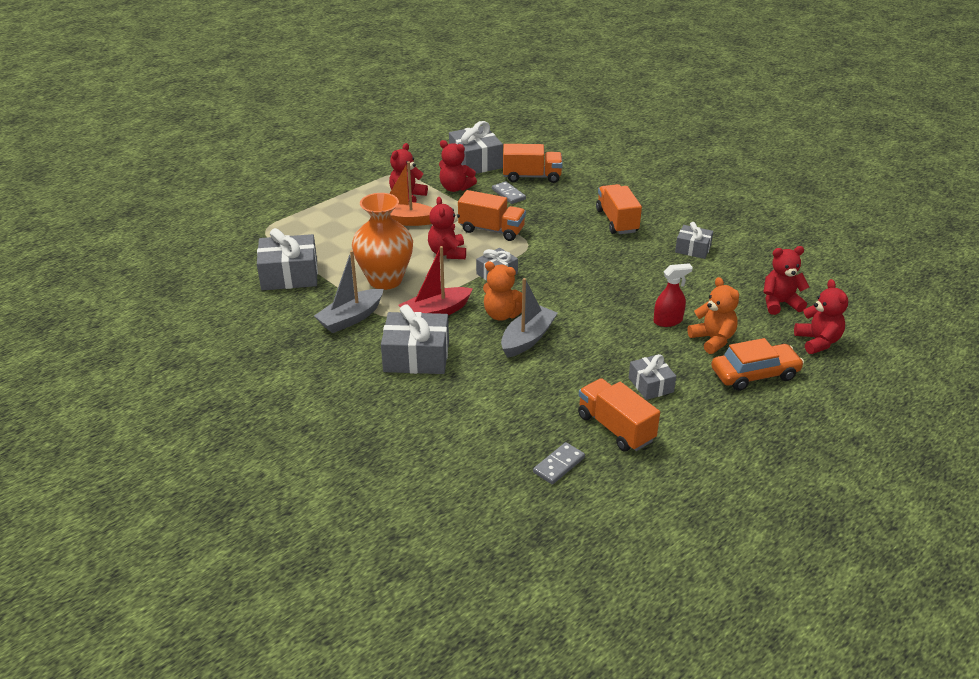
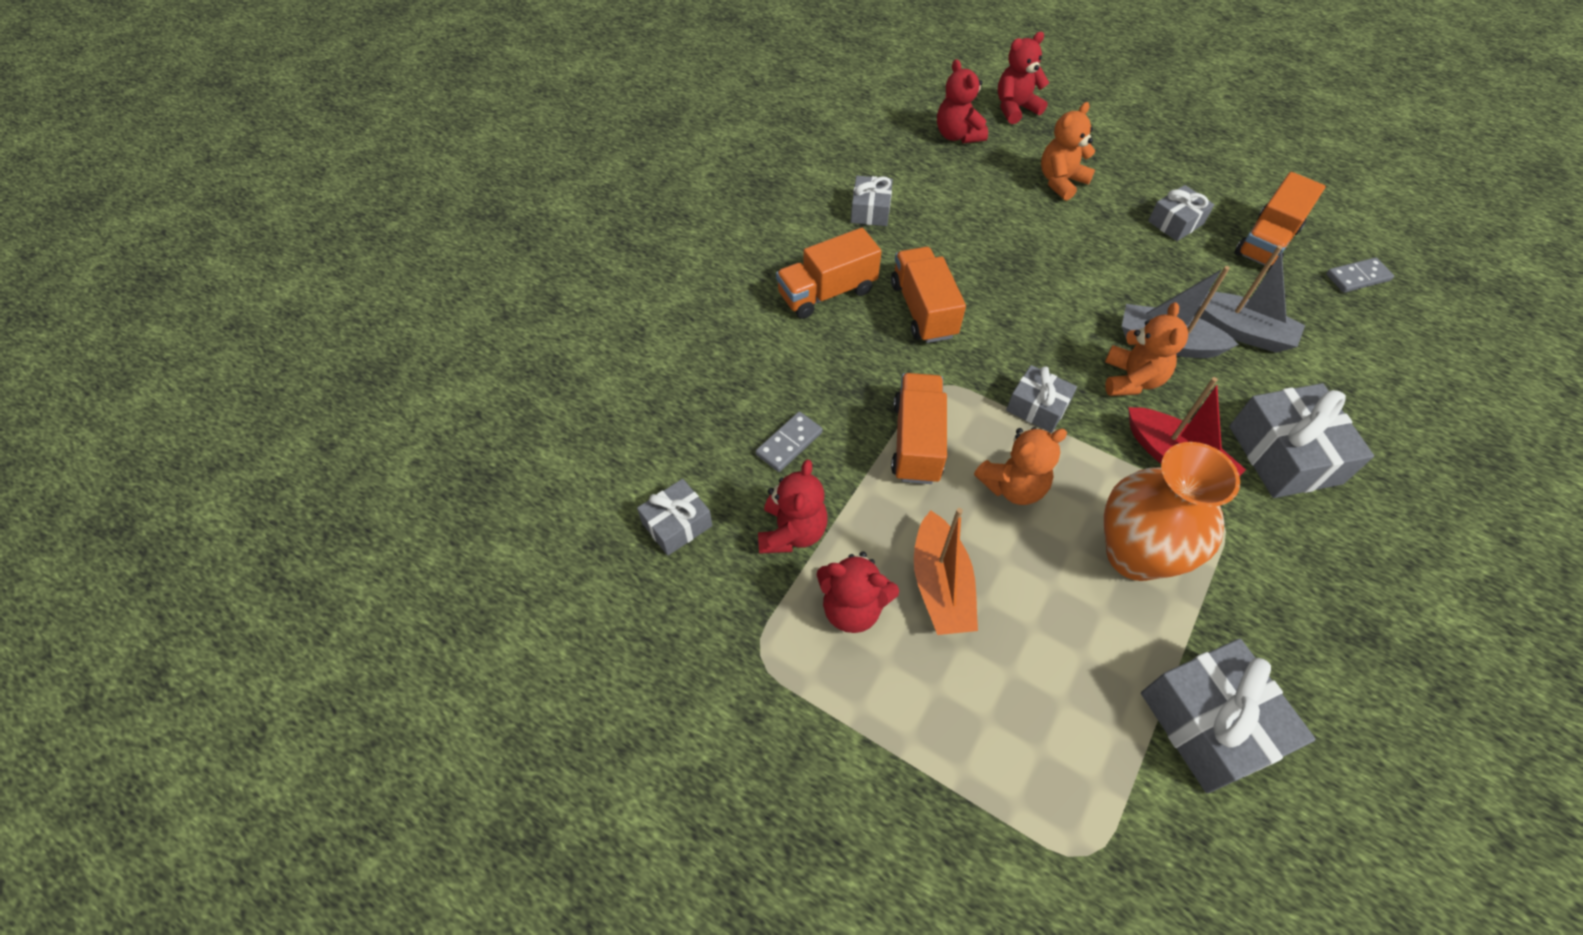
camera: 105 degrees left, 20 degrees up
(351, 318) = (1260, 570): grey boat -> grey boat (1239, 331)
(447, 253) = (1013, 486): red teddy bear -> orange teddy bear
(475, 162) = (677, 524): grey gift -> grey gift, size x0.58
(532, 177) = (714, 422): orange truck -> orange truck (923, 310)
(559, 465) = (1357, 277): grey domino -> grey domino turned 45 degrees counterclockwise
(668, 321) = (1046, 219): red spray bottle -> none
(754, 374) = (1102, 149): orange car -> none

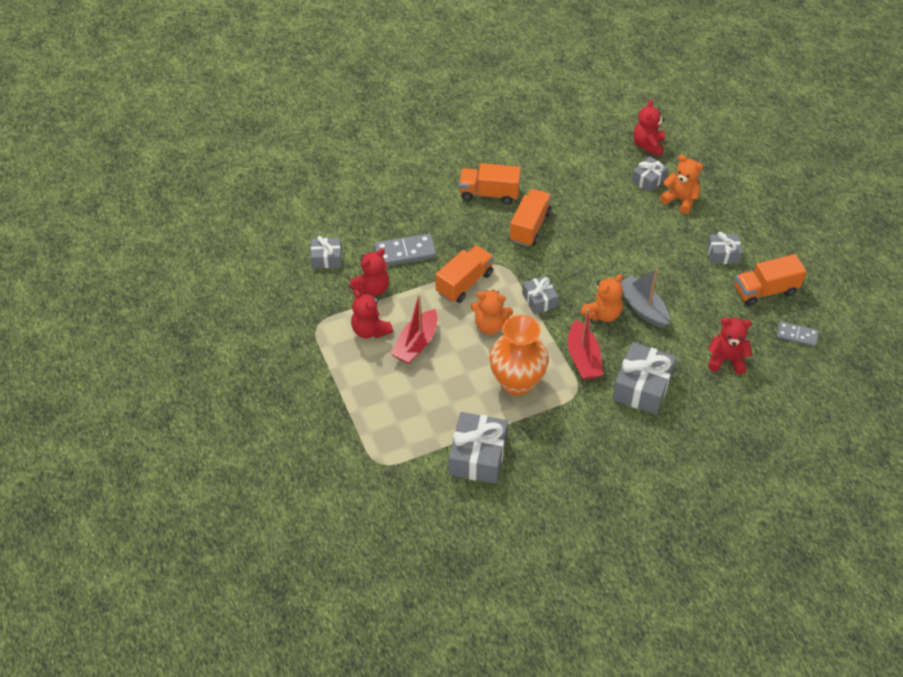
camera: 35 degrees right, 5 degrees down
(789, 443) = (405, 252): grey domino -> grey domino, size x1.56
(870, 210) = (554, 163): grey gift -> grey gift (648, 180)
(940, 585) = (416, 344): orange boat -> red boat
(1015, 109) = (701, 146): red teddy bear -> red teddy bear (726, 359)
(1060, 182) = (680, 200): orange teddy bear -> orange teddy bear turned 45 degrees clockwise
(1239, 331) = (690, 324): grey boat -> none

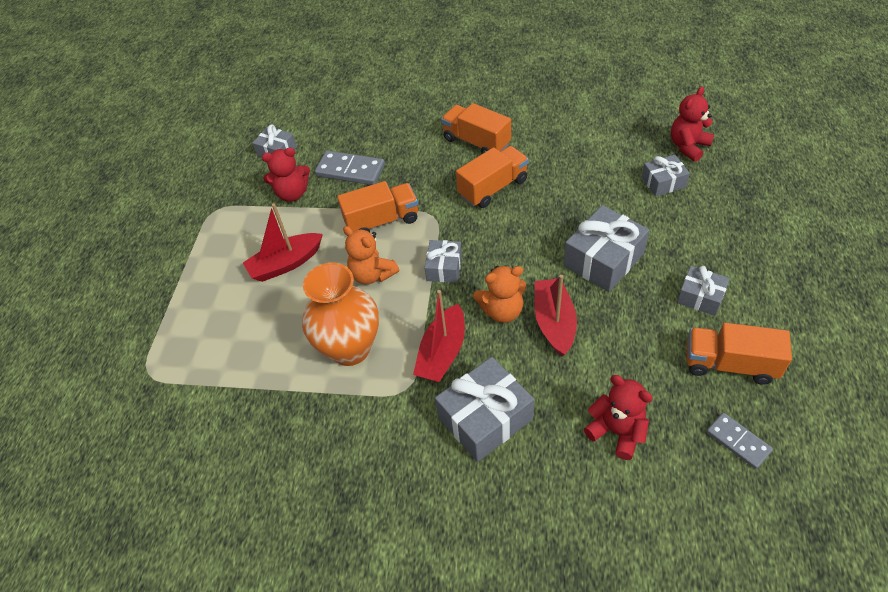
camera: 35 degrees right, 0 degrees up
(370, 330) = (256, 233): red teddy bear -> none
(478, 456) = (244, 414): grey gift -> grey gift (603, 260)
(642, 308) = (554, 322): grey boat -> red boat
(680, 200) = (687, 216): orange teddy bear -> none

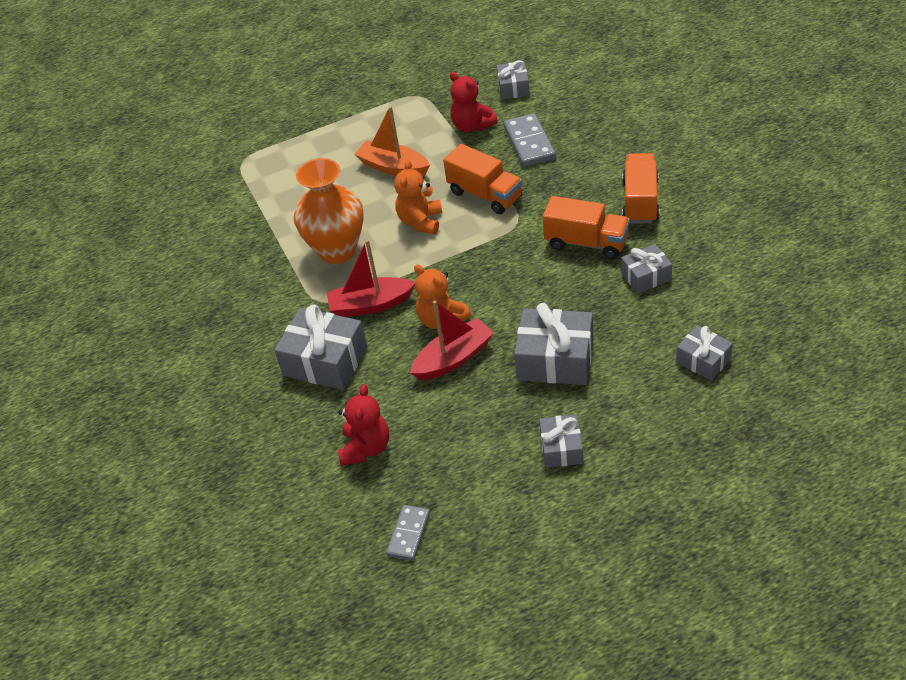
camera: 60 degrees right, 5 degrees down
(286, 264) = (393, 167): red boat -> orange boat
(444, 268) = (462, 260): grey gift -> grey gift (646, 276)
(688, 146) = (781, 358): red teddy bear -> none
(729, 364) = (493, 499): orange truck -> none

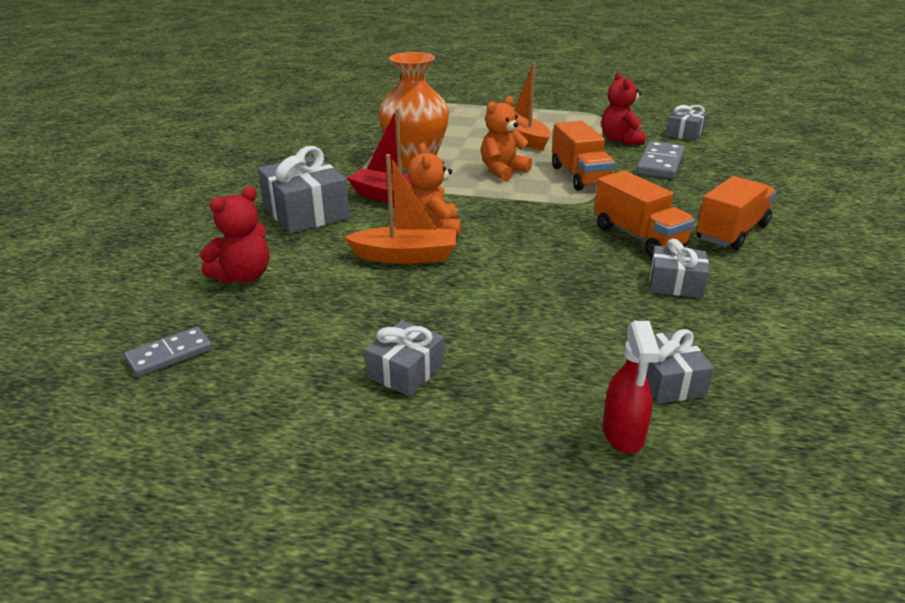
camera: 30 degrees right, 15 degrees down
(453, 358) = (405, 256): red boat -> orange boat
(555, 359) = (497, 300): grey gift -> none
(711, 412) = (623, 434): none -> red spray bottle

